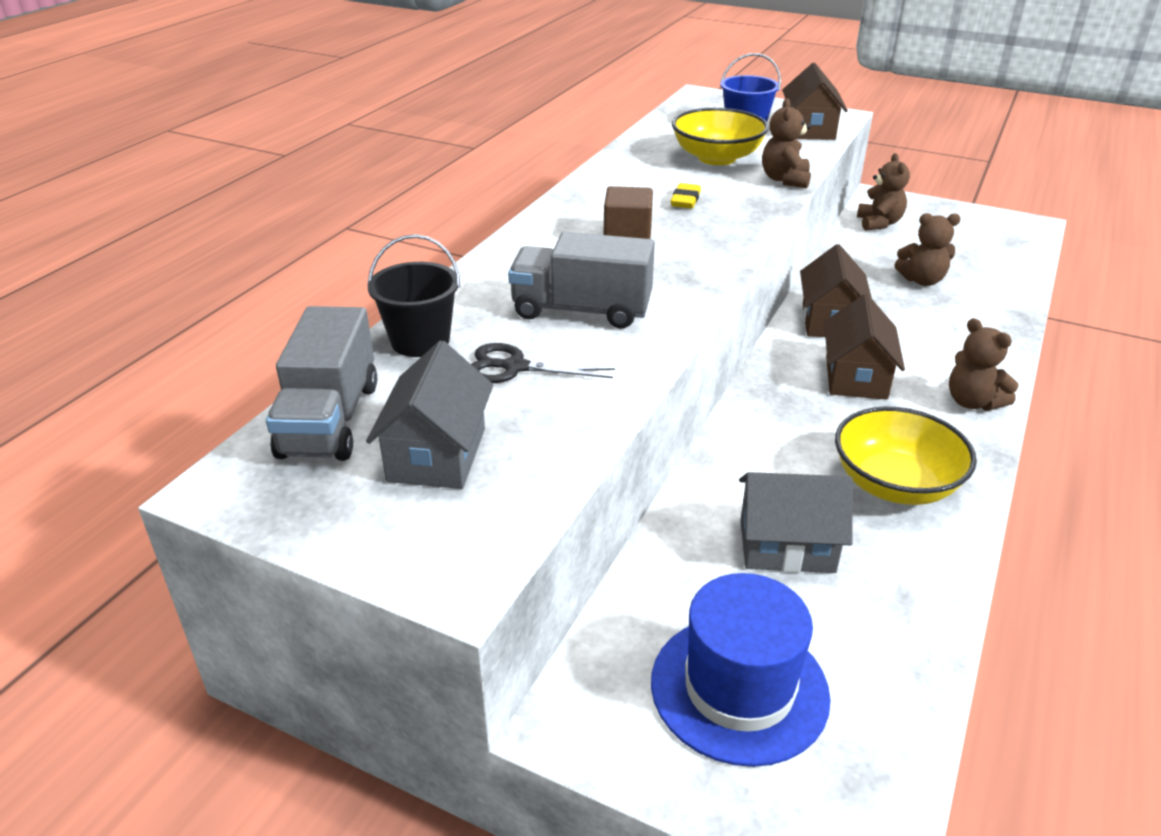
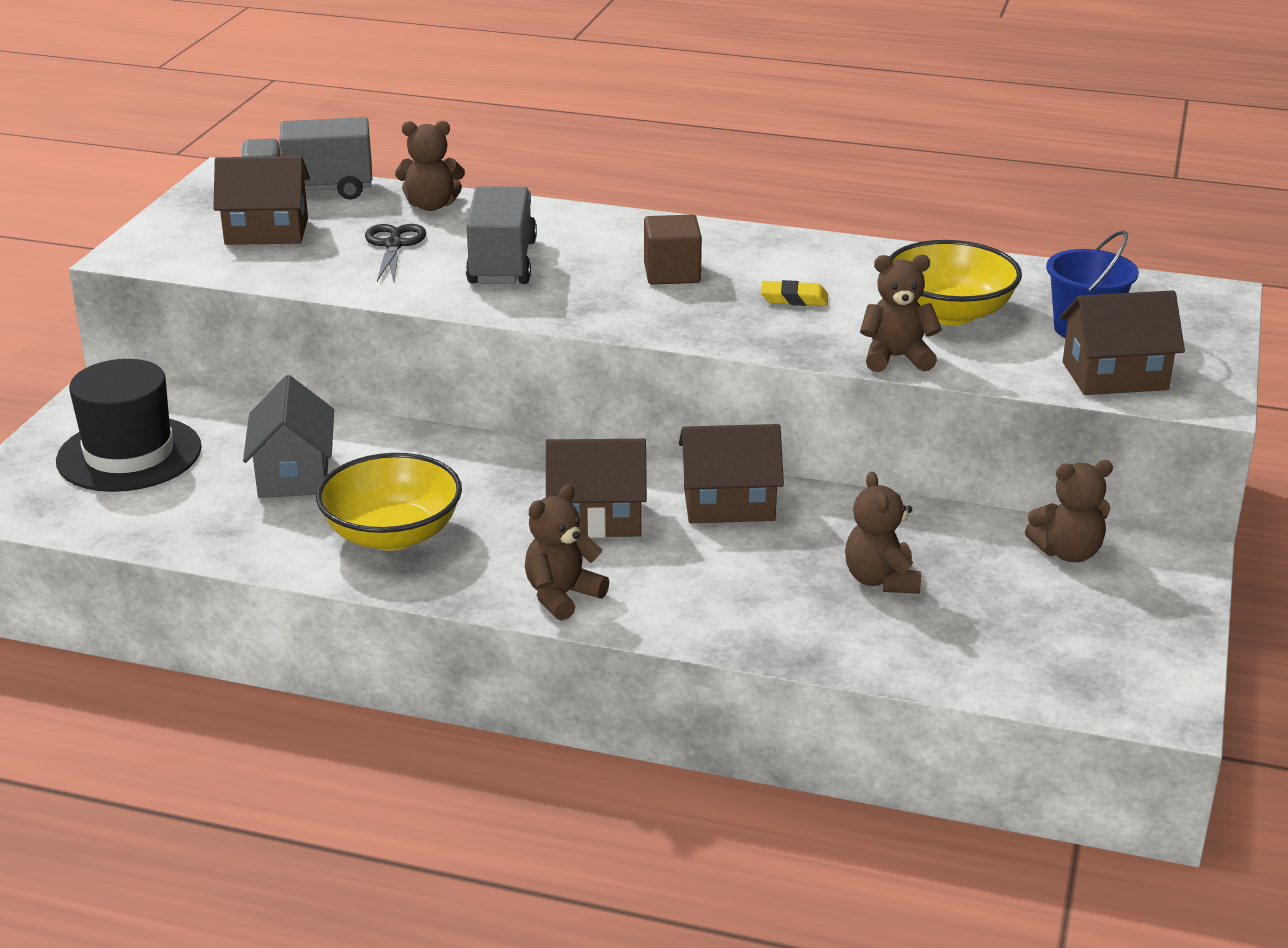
camera: 80 degrees right, 5 degrees down
(420, 341) = (431, 205): black bucket -> brown teddy bear
(437, 454) = (266, 231): grey house -> brown house
(739, 688) = (129, 454): blue hat -> black hat

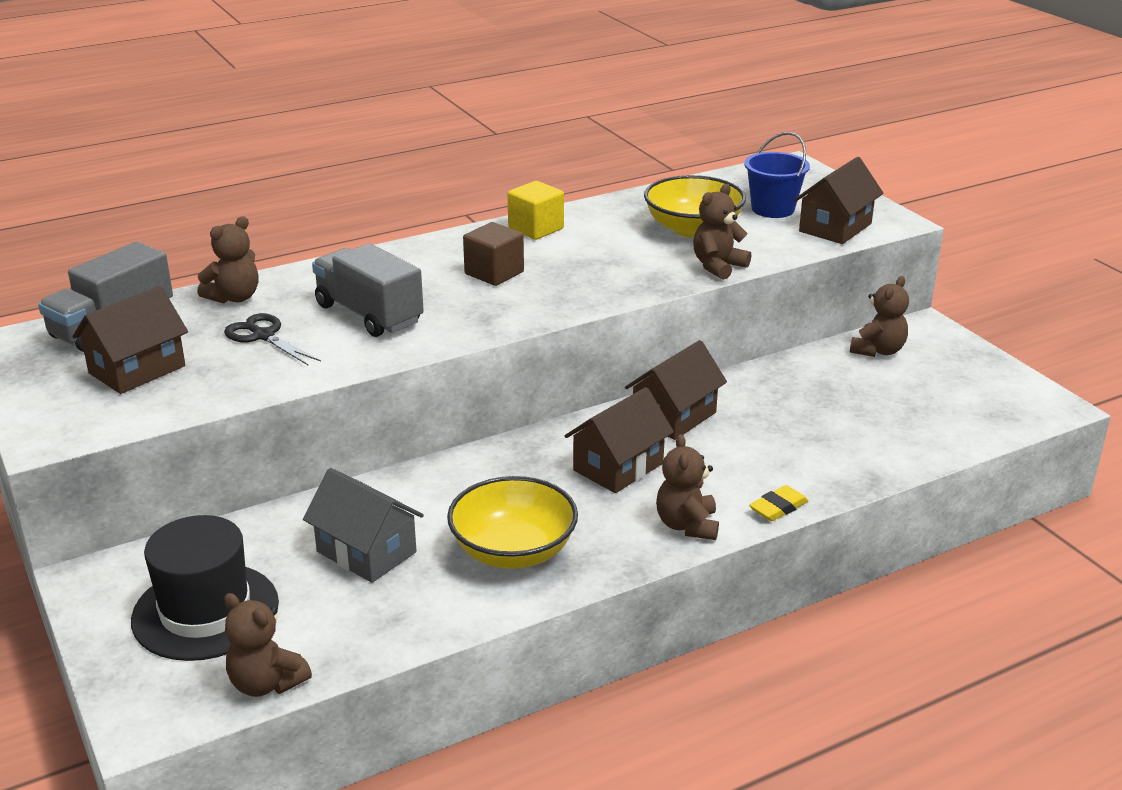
camera: 45 degrees left, 0 degrees up
(792, 249) = (536, 229): none -> yellow cube
(794, 299) = (596, 257): yellow eraser -> yellow eraser (778, 507)
(881, 580) = (826, 415): brown teddy bear -> brown teddy bear (266, 683)

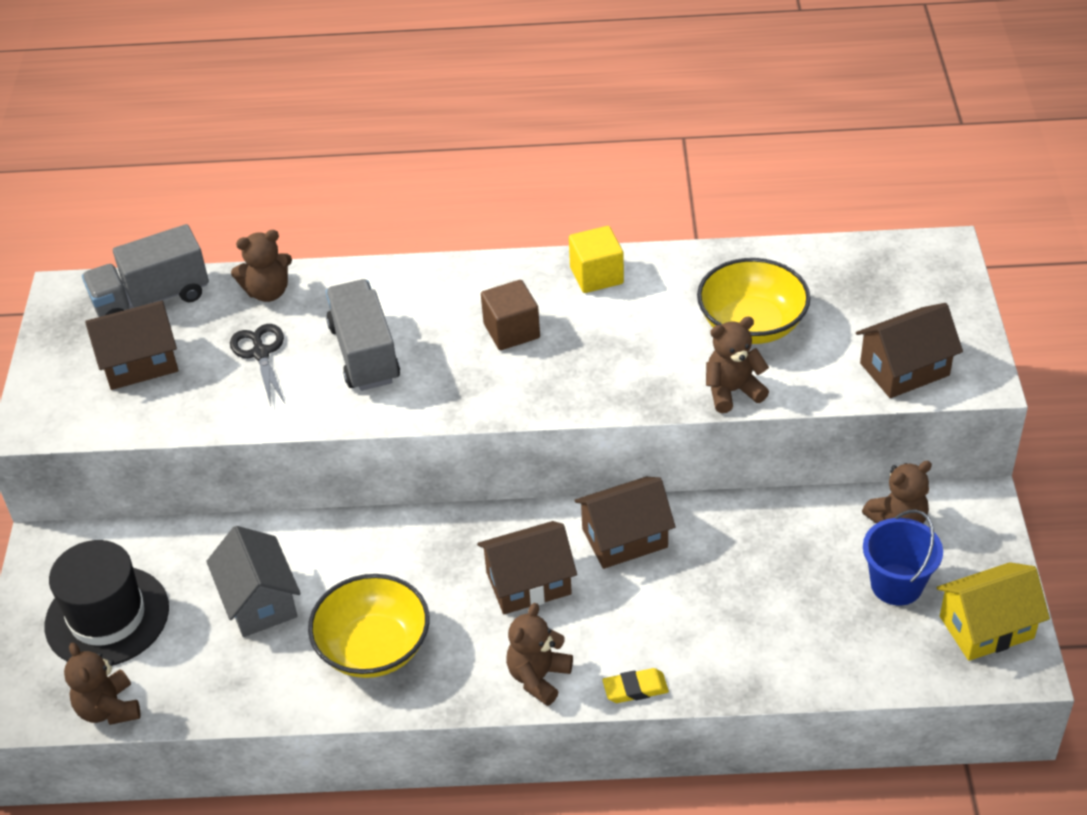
camera: 30 degrees right, 15 degrees up
(773, 209) = (861, 318): blue bucket -> blue bucket (896, 584)
(1006, 392) = (986, 627): none -> yellow house

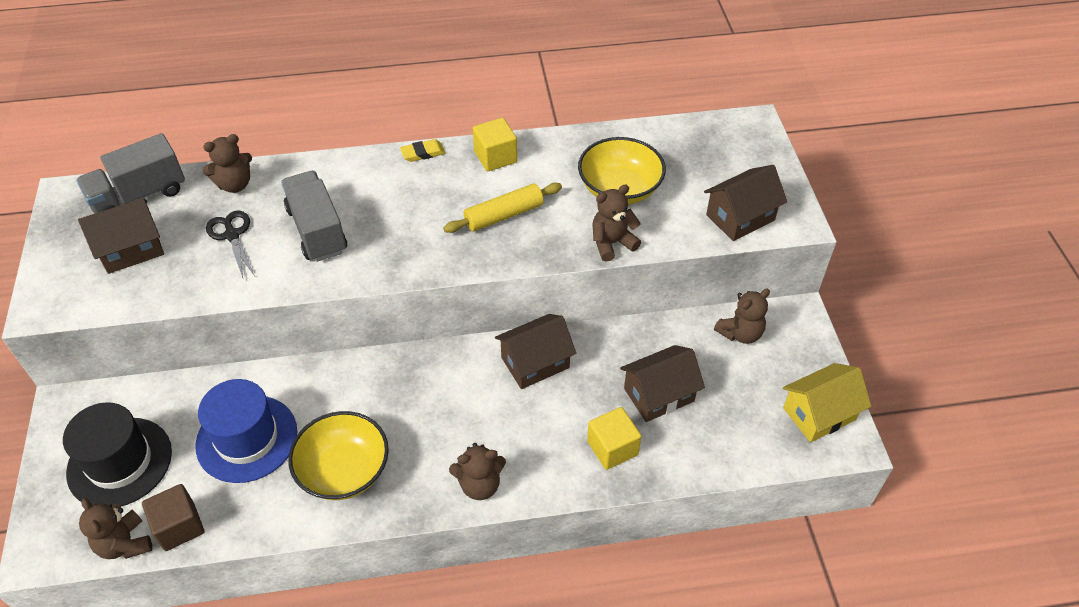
camera: 10 degrees left, 5 degrees up
(259, 601) = (247, 438): grey house -> blue hat
(511, 331) = (433, 205): brown cube -> brown cube (179, 526)
(528, 583) = (464, 406): brown house -> brown house (659, 395)
(538, 677) = (479, 484): brown teddy bear -> brown teddy bear turned 120 degrees counterclockwise
(599, 349) = (504, 215): none -> yellow rolling pin
(635, 689) = (557, 488): yellow eraser -> yellow eraser (423, 153)
(710, 648) = (612, 448): none -> yellow cube
(896, 584) = (747, 384): blue bucket -> none

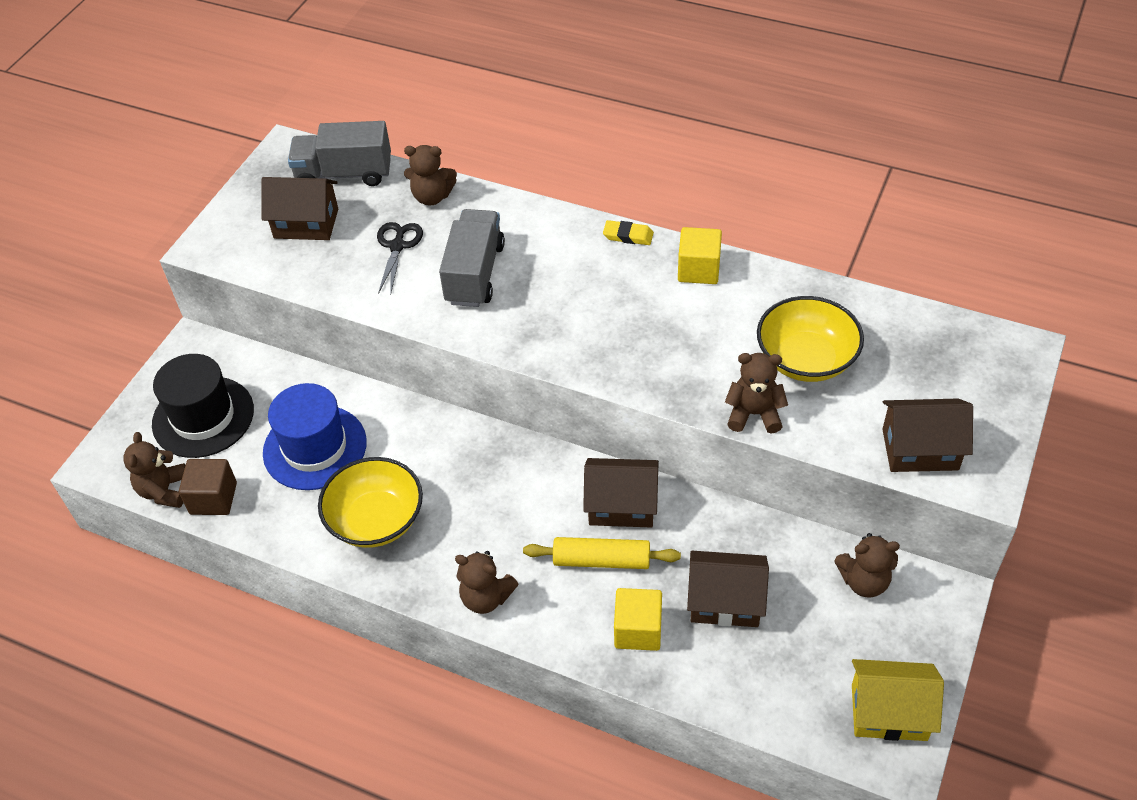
camera: 35 degrees right, 0 degrees up
(504, 215) = (663, 335): yellow rolling pin -> yellow rolling pin (601, 560)

